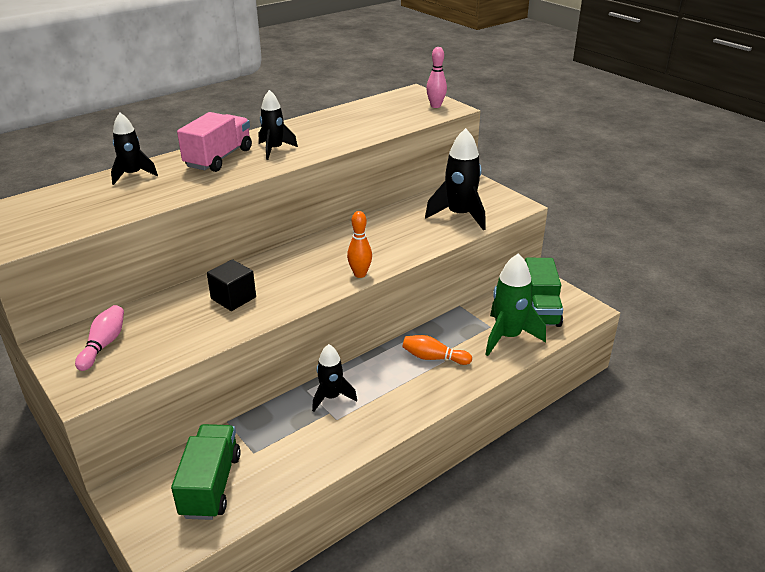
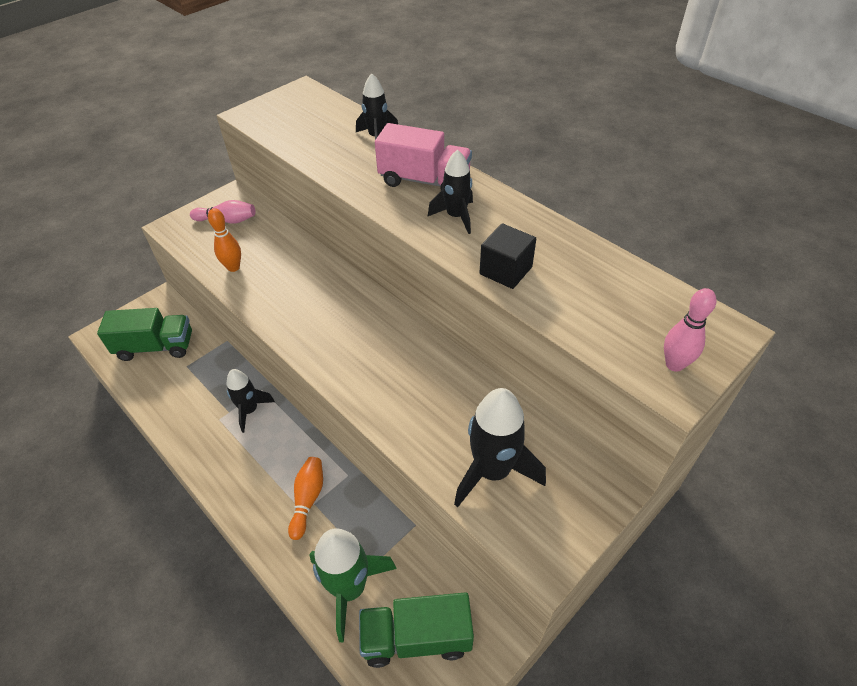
camera: 85 degrees right, 15 degrees up
(233, 298) = (289, 280): black cube -> black cube (505, 270)
(360, 274) = (332, 372): orange bowling pin -> orange bowling pin (233, 267)

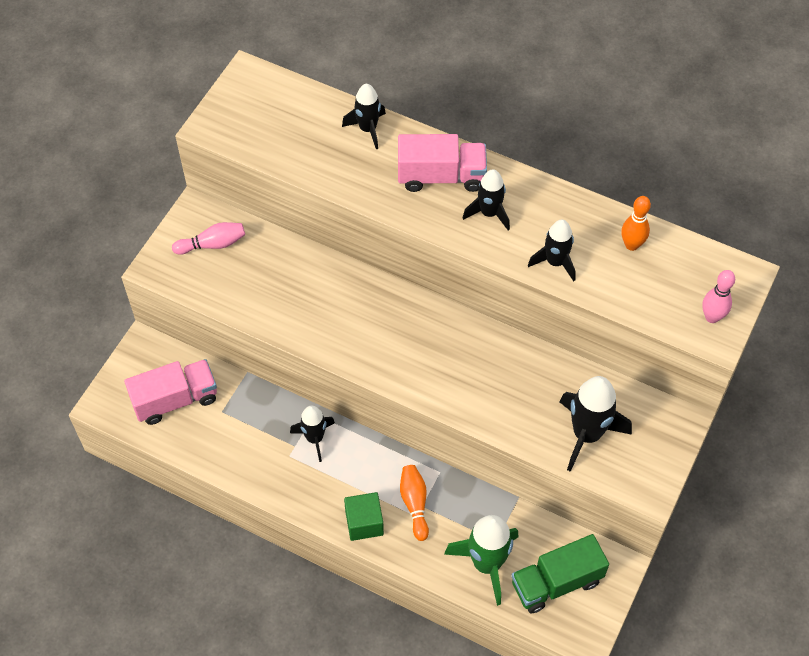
camera: 20 degrees left, 10 degrees up
(155, 347) = (175, 400): green truck -> pink truck
(233, 267) = (255, 300): orange bowling pin -> orange bowling pin (631, 245)
(250, 503) = (364, 523): none -> green cube
(505, 270) = (555, 262): black cube -> black rocket

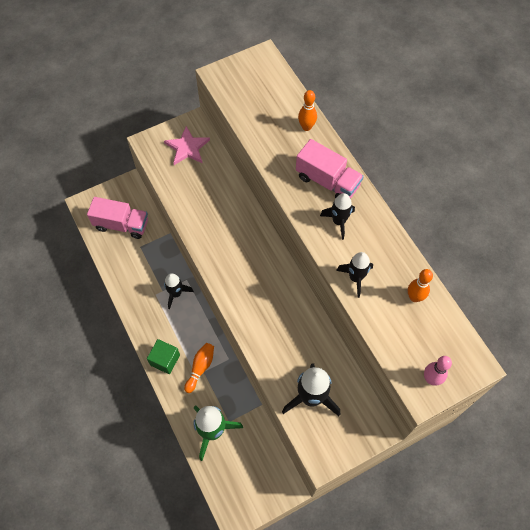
camera: 35 degrees right, 5 degrees up
(212, 244) = (187, 148): pink bowling pin -> pink star
(368, 129) = (306, 127): black rocket -> orange bowling pin
(556, 582) = (243, 471): green truck -> none

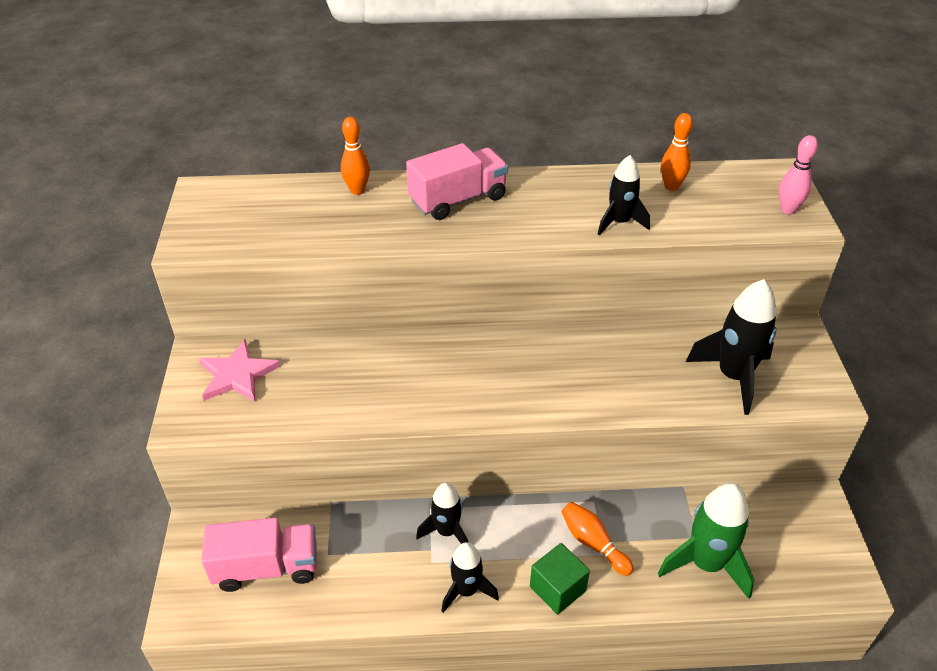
camera: 65 degrees left, 20 degrees down
(121, 225) = (267, 568): pink truck -> pink truck turned 45 degrees clockwise
(338, 222) = (526, 210): black rocket -> black rocket (466, 591)

